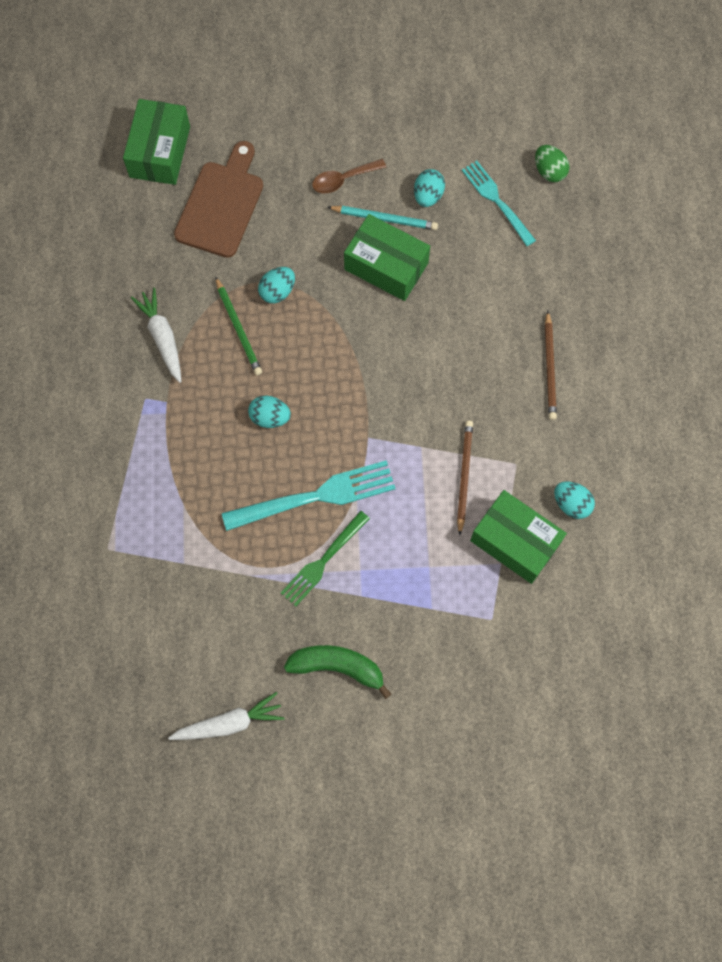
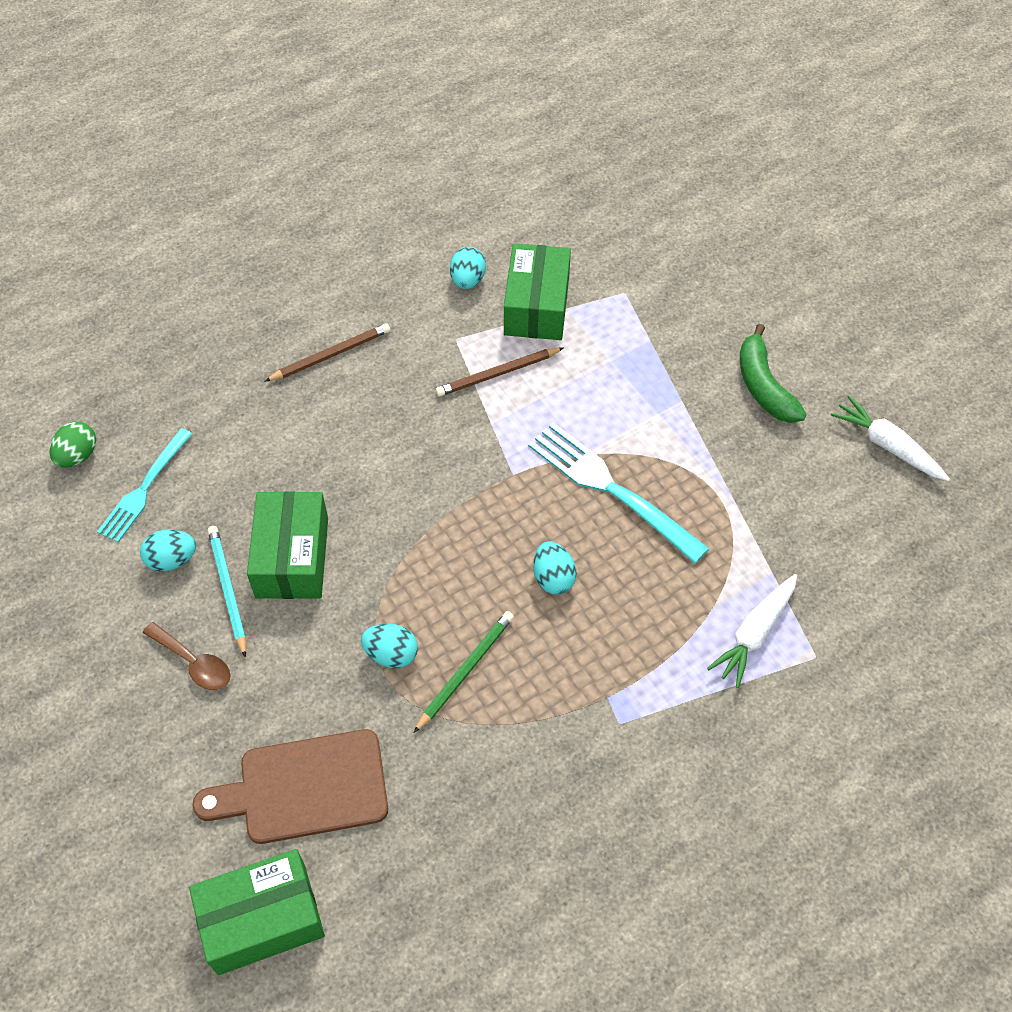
camera: 120 degrees left, 15 degrees down
(162, 337) = (530, 750): white carrot -> white carrot (754, 633)
(323, 561) = (672, 448): green fork -> none

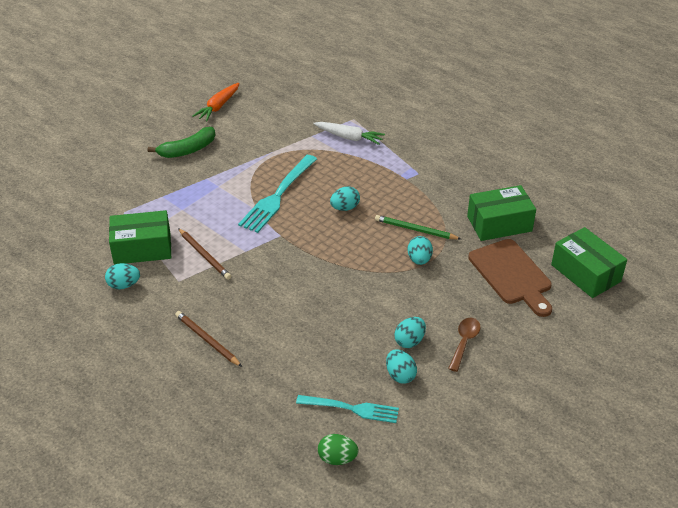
camera: 105 degrees left, 15 degrees down
(228, 590) = (409, 341): turquoise pencil -> turquoise egg
(292, 557) = (375, 317): green box -> green box (499, 224)
(887, 445) = (218, 107): white carrot -> orange carrot

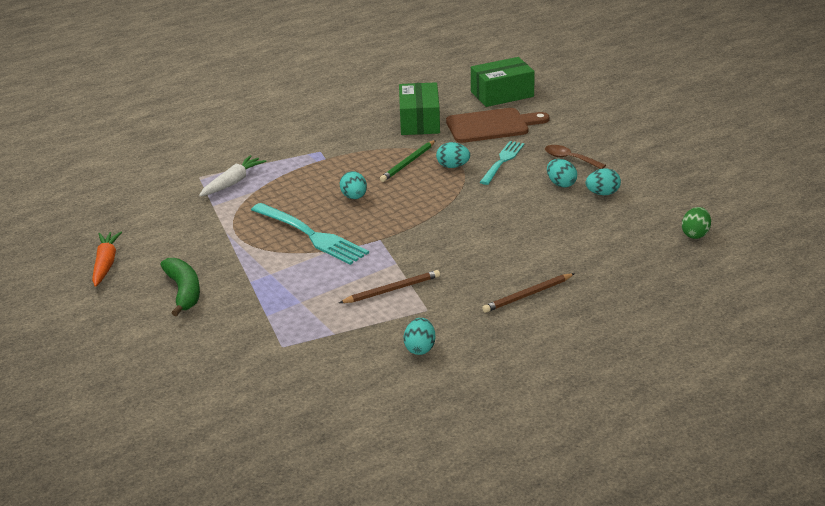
camera: 75 degrees left, 10 degrees down
(142, 248) = (359, 333): green box -> none
(218, 107) = (105, 264): orange carrot -> orange carrot turned 135 degrees counterclockwise
(351, 408) = (638, 221): turquoise fork -> turquoise fork (502, 161)

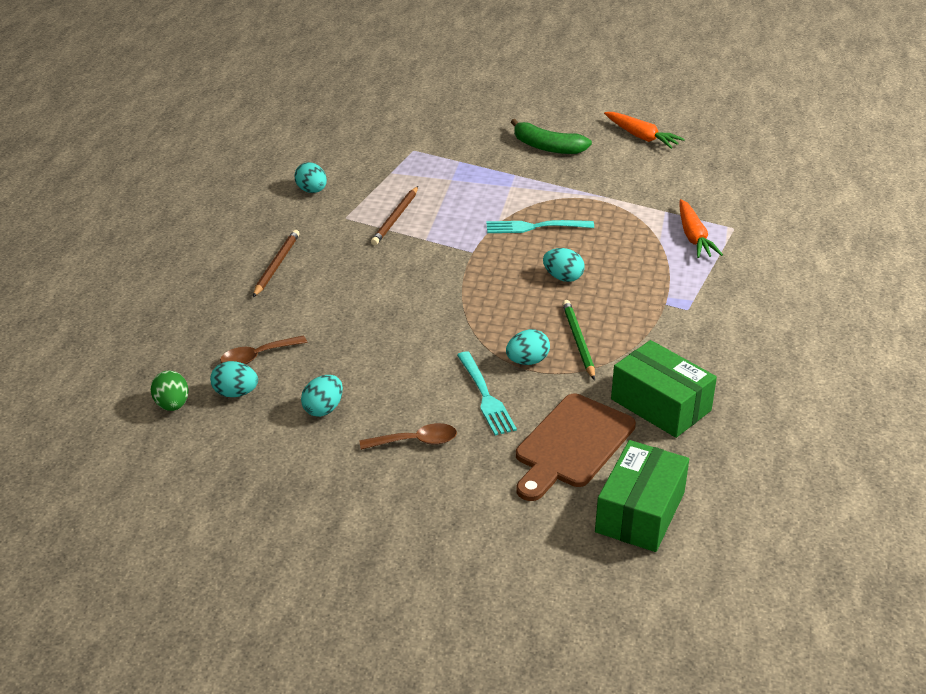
camera: 135 degrees right, 5 degrees up
(233, 182) = (693, 237): white carrot -> orange carrot
(311, 235) = (535, 227): turquoise fork -> turquoise fork, size x0.66
(561, 184) = (383, 398): turquoise egg -> turquoise egg (235, 393)
(611, 238) = (257, 356): none -> brown spoon

